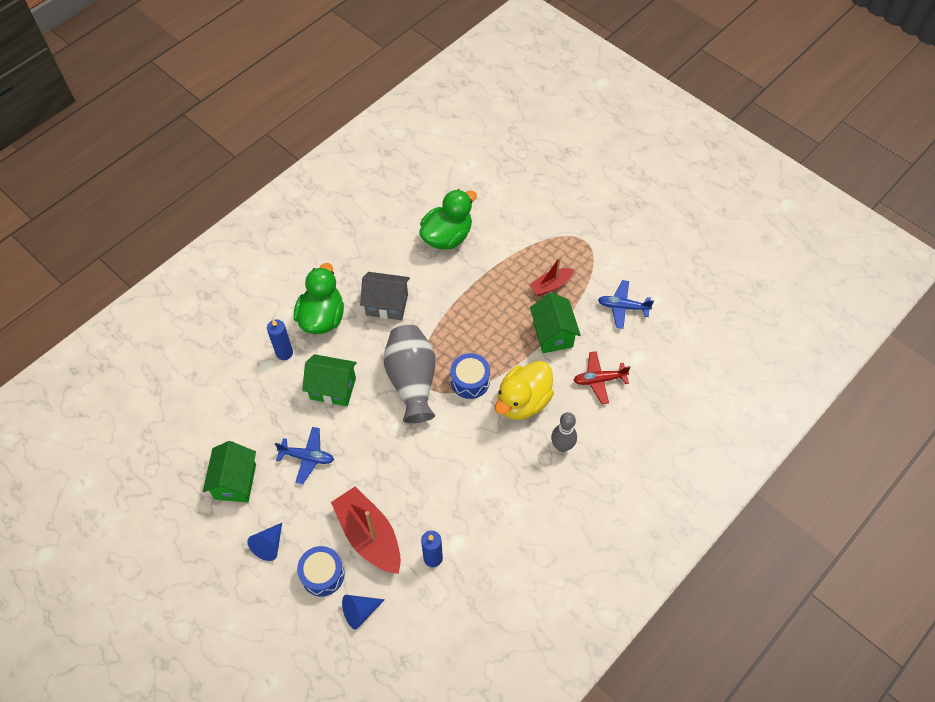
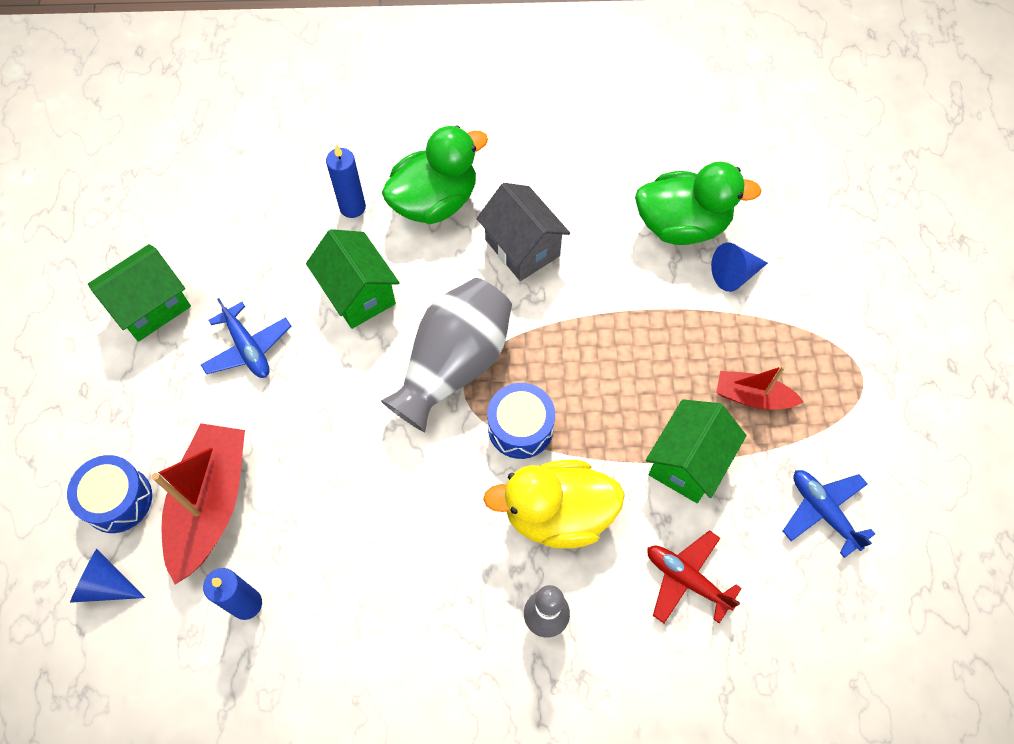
camera: 45 degrees right, 5 degrees up
(269, 545) = (105, 411): blue cone -> blue cone (734, 274)

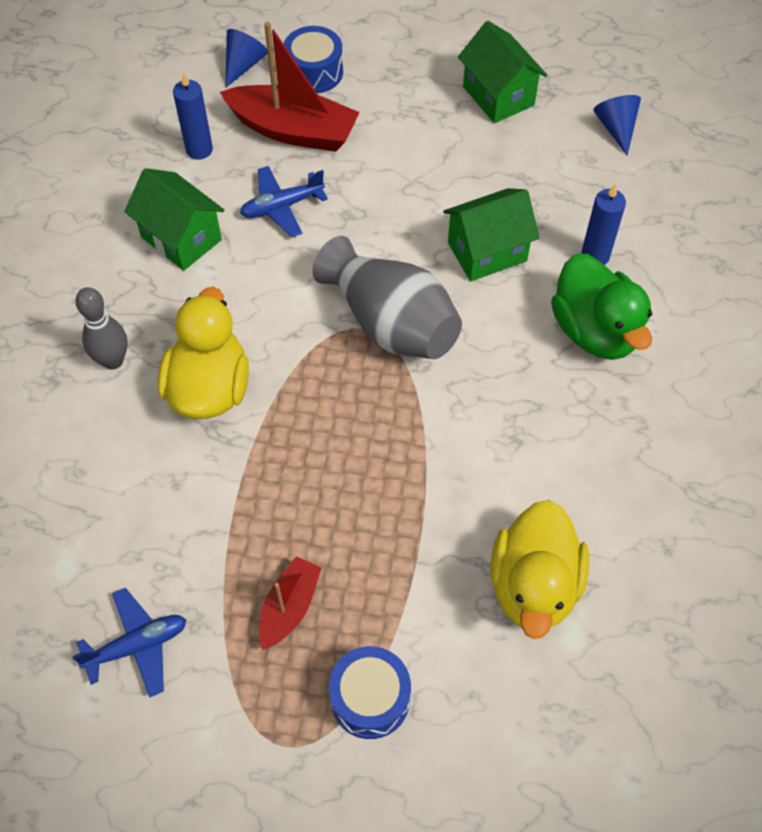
camera: 100 degrees right, 5 degrees down
(248, 348) = (441, 162): blue plane -> blue plane (282, 206)
(520, 427) = (308, 371): blue drum -> blue drum (370, 698)
(522, 248) = (523, 406): grey house -> none
(682, 225) = (534, 586): green duck -> yellow duck
(686, 579) = (110, 489): red plane -> none
(688, 462) = (230, 519): green house -> green house (181, 238)
(734, 274) = (454, 630): blue cone -> blue cone (616, 128)

